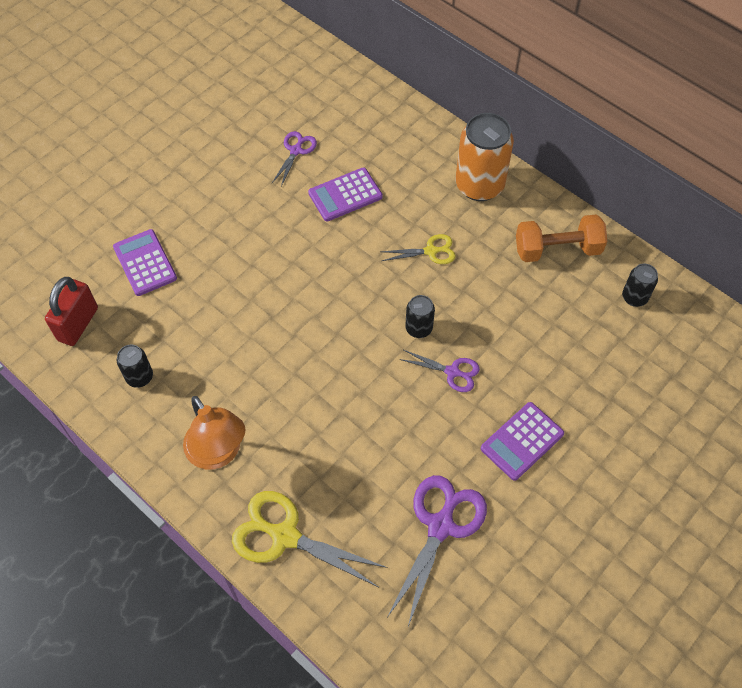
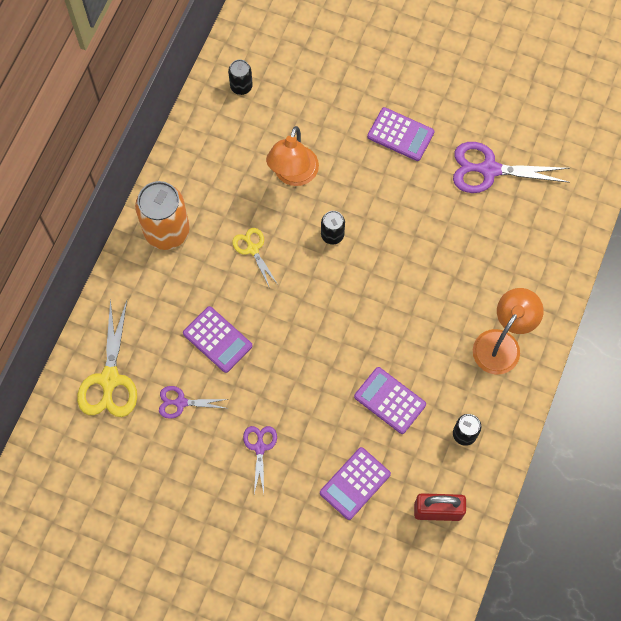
camera: 110 degrees left, 10 degrees up
(210, 320) = (390, 400): none -> purple calculator
(285, 536) = (543, 270): yellow scissors -> yellow scissors (109, 379)
(452, 372) = (362, 198): purple scissors -> purple scissors (260, 448)
(505, 314) = (293, 175): none -> orange lamp
(557, 250) = (214, 152): orange dumbbell -> none

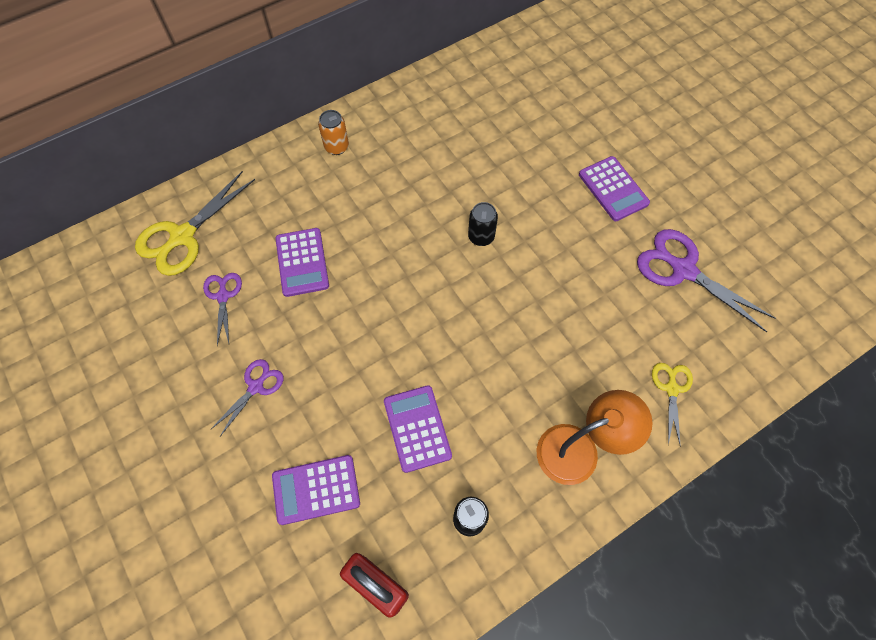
camera: 35 degrees right, 5 degrees down
(167, 231) = (336, 147): orange can -> orange can, size x0.50
(181, 402) = (223, 296): purple scissors -> purple scissors turned 45 degrees clockwise
(241, 86) = (494, 73): black can -> none
(252, 249) = (398, 205): yellow scissors -> yellow scissors (671, 389)
(293, 175) = (484, 166): orange lamp -> none

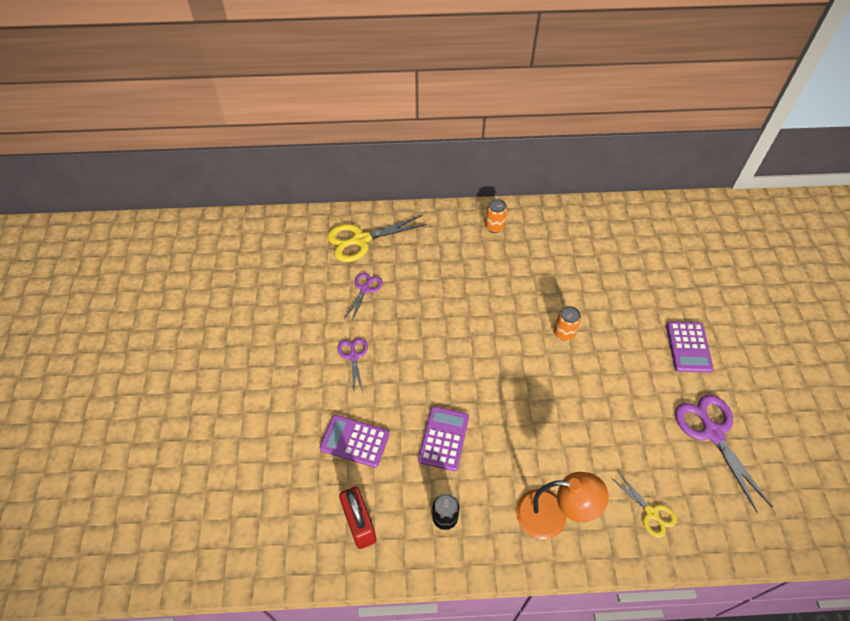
camera: 30 degrees right, 10 degrees down
(256, 387) = (353, 356): purple scissors -> purple scissors turned 75 degrees counterclockwise
(302, 262) = (428, 292): purple calculator -> none
(481, 237) = (564, 333): black can -> orange can
(671, 389) = (651, 513): yellow scissors -> yellow scissors turned 105 degrees clockwise

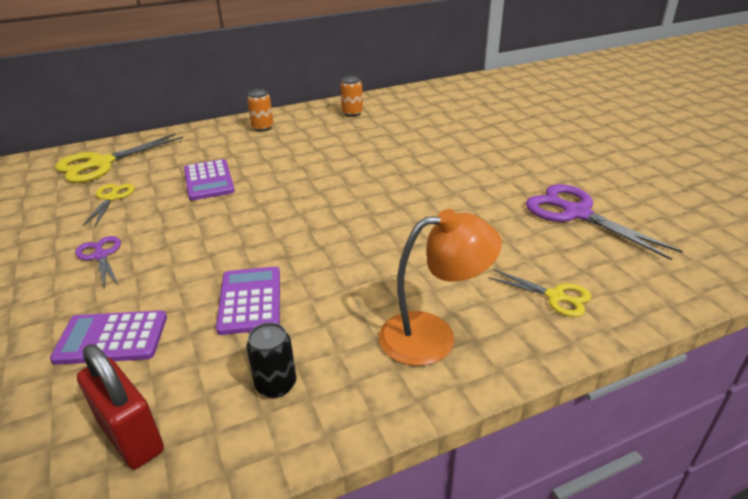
camera: 20 degrees left, 20 degrees down
(365, 289) = (111, 198): purple scissors -> yellow scissors
(564, 333) = (371, 180): orange can -> orange can (352, 113)
(688, 347) = (509, 162): purple calculator -> purple calculator (208, 180)

